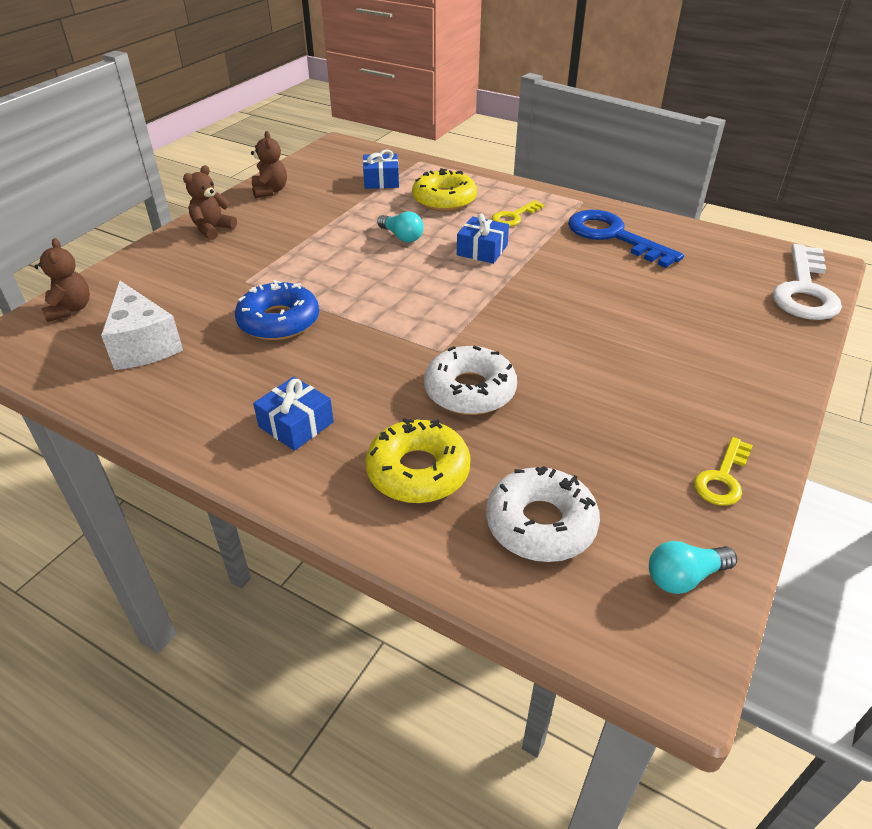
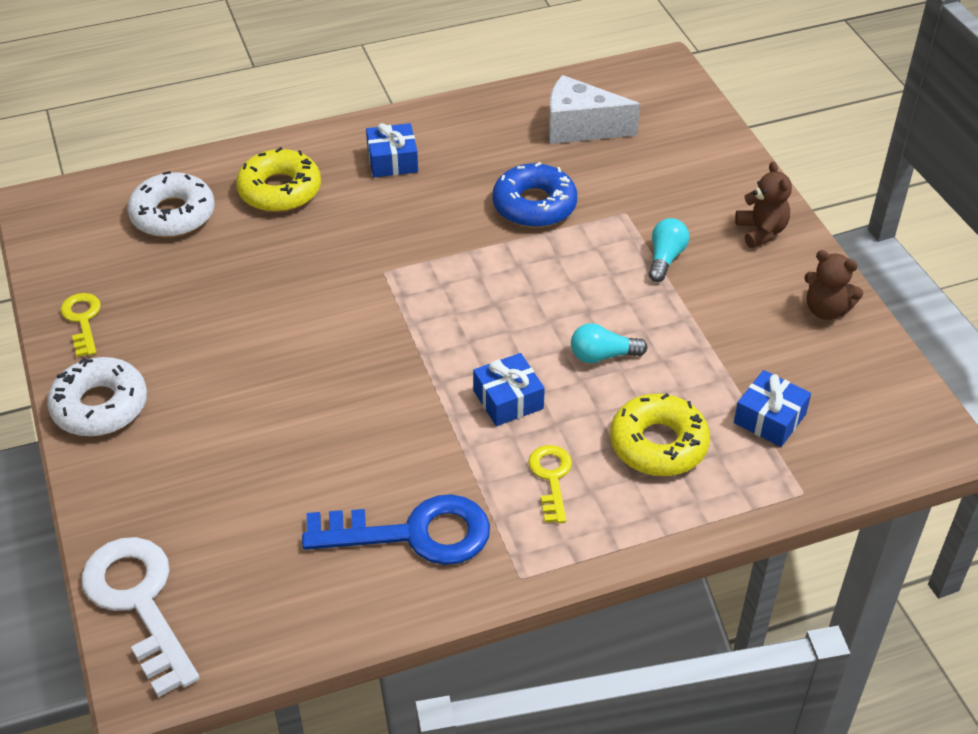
camera: 130 degrees right, 5 degrees up
(70, 309) = (680, 108): brown teddy bear -> none
(470, 390) = (319, 258): white donut -> white donut (100, 406)
(684, 577) = (64, 244): turquoise light bulb -> turquoise light bulb (665, 258)

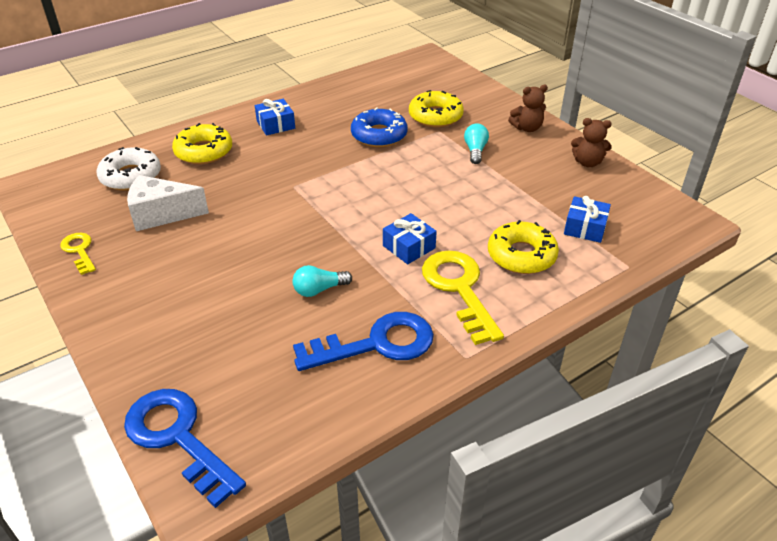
camera: 15 degrees left, 5 degrees down
(100, 406) = (108, 304): white donut -> none
(139, 603) = (178, 438): white key -> blue key
(551, 478) = (459, 289): yellow key -> yellow key, size x1.86
(580, 128) = (390, 91): white cheese -> white cheese (161, 214)
(602, 355) = (460, 210): turquoise light bulb -> turquoise light bulb (319, 289)
(630, 185) = (435, 116): none -> yellow donut
(761, 231) = (527, 128): brown teddy bear -> brown teddy bear turned 105 degrees clockwise

